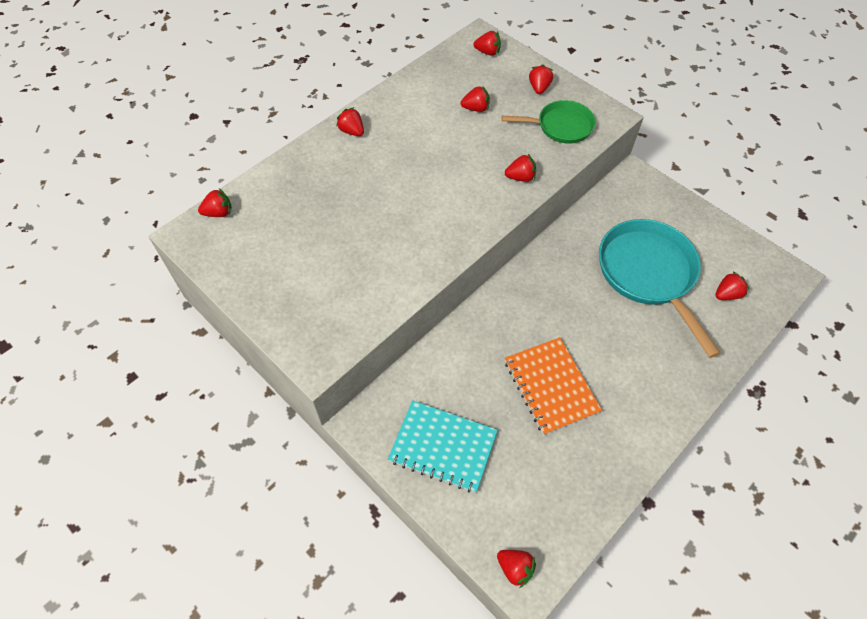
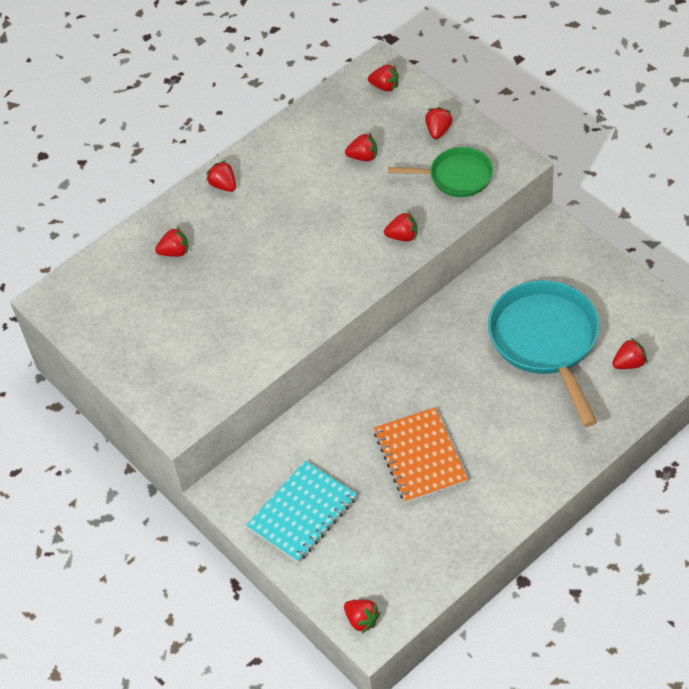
camera: 10 degrees right, 5 degrees down
(219, 213) = (81, 277): red strawberry -> red strawberry (175, 252)
(443, 447) = (302, 513): turquoise notebook -> turquoise notebook turned 75 degrees counterclockwise

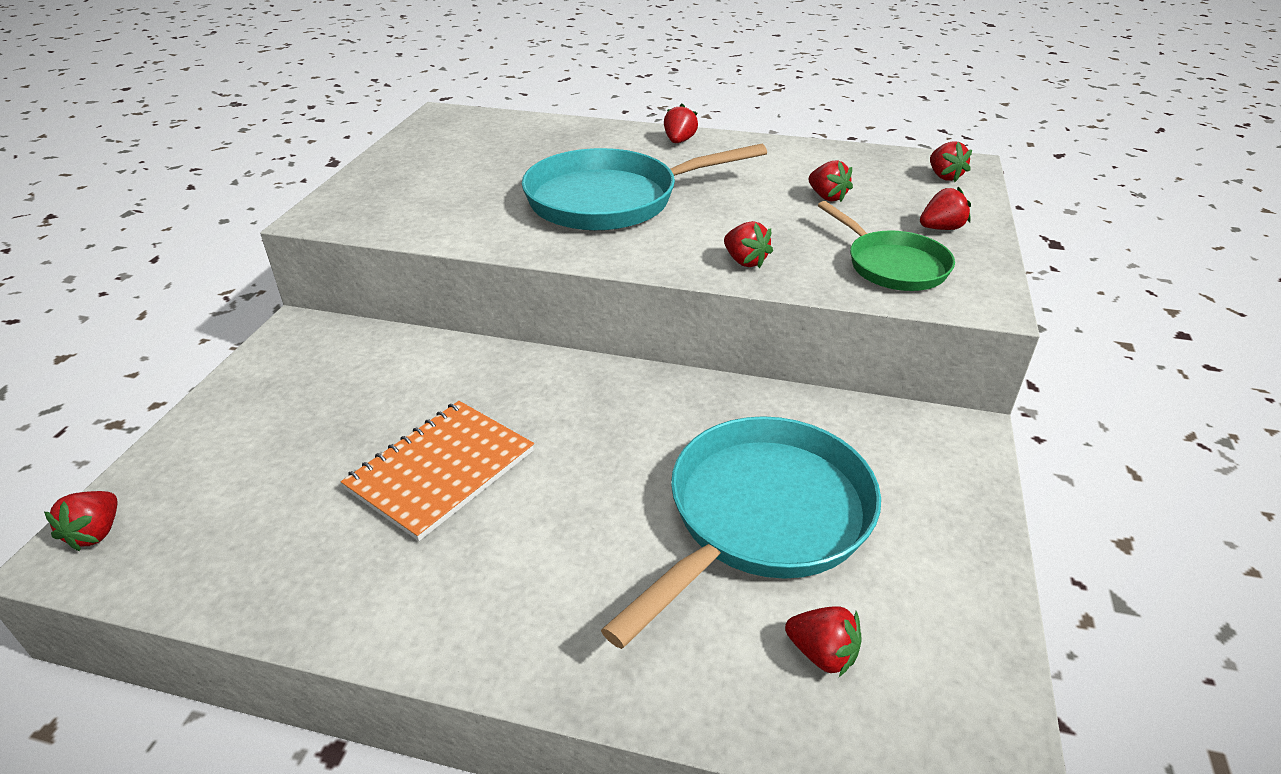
camera: 50 degrees right, 15 degrees down
(175, 252) = (562, 146): red strawberry -> none
(280, 262) = (611, 200): none -> turquoise pan
(302, 513) = (286, 401): turquoise notebook -> none

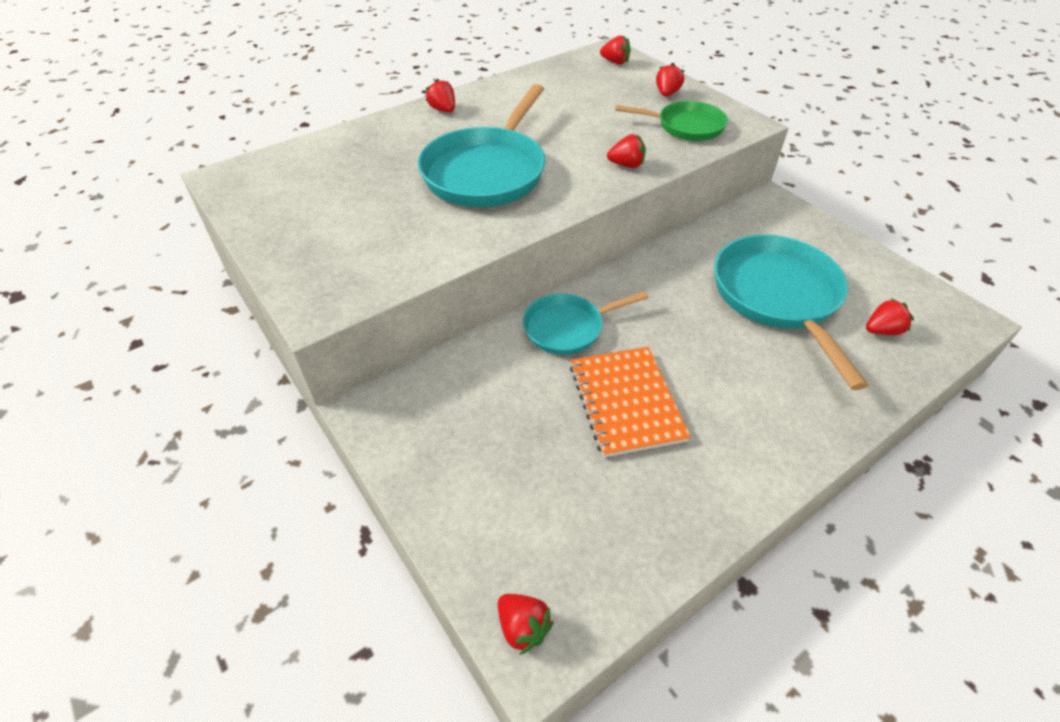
camera: 50 degrees left, 10 degrees up
(515, 382) = (568, 328): none -> turquoise pan
(827, 197) = (589, 104): red strawberry -> none

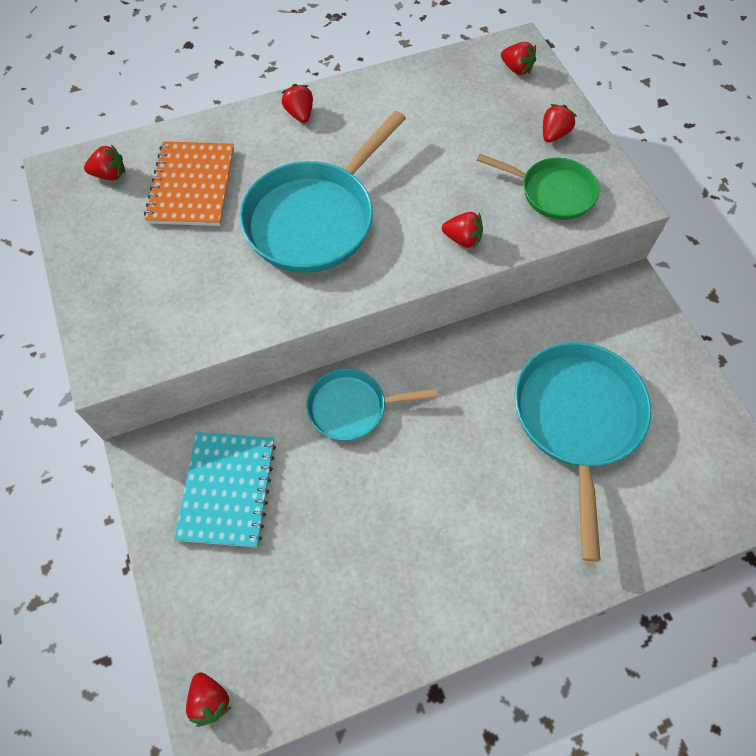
camera: 15 degrees right, 15 degrees up
(468, 420) = (227, 489): none -> turquoise notebook
(626, 402) = (375, 507): orange notebook -> orange notebook (191, 186)
(882, 330) = (665, 487): red strawberry -> red strawberry (110, 175)

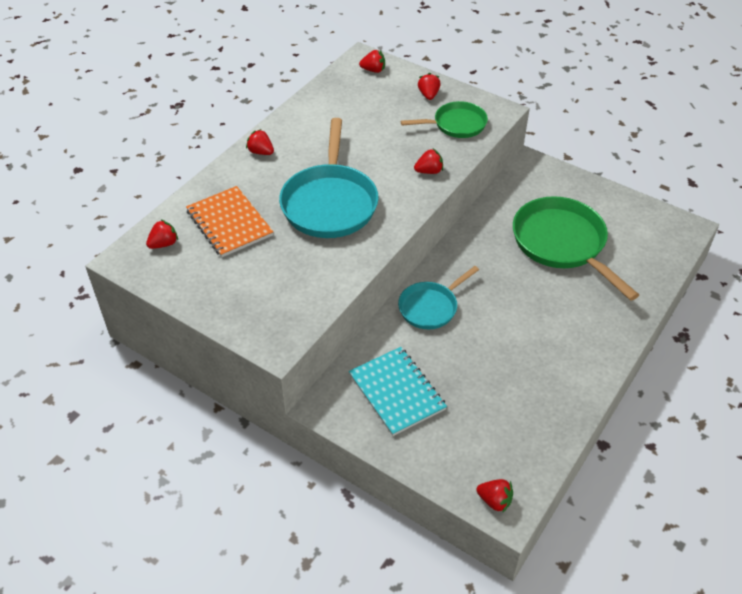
camera: 35 degrees left, 15 degrees down
(577, 420) = (562, 244): turquoise pan -> green pan

